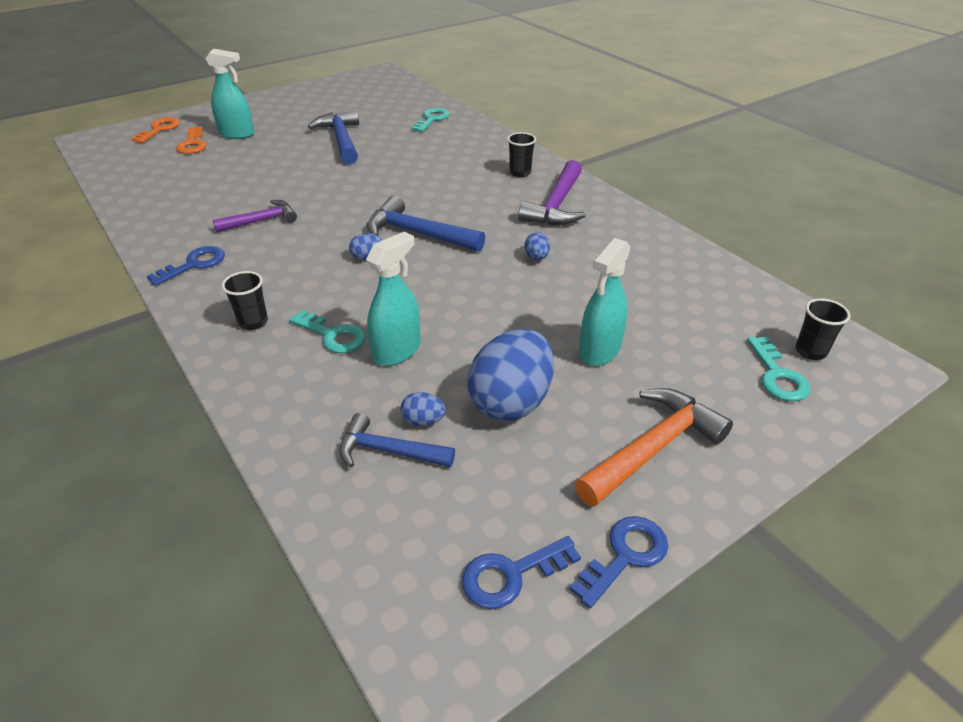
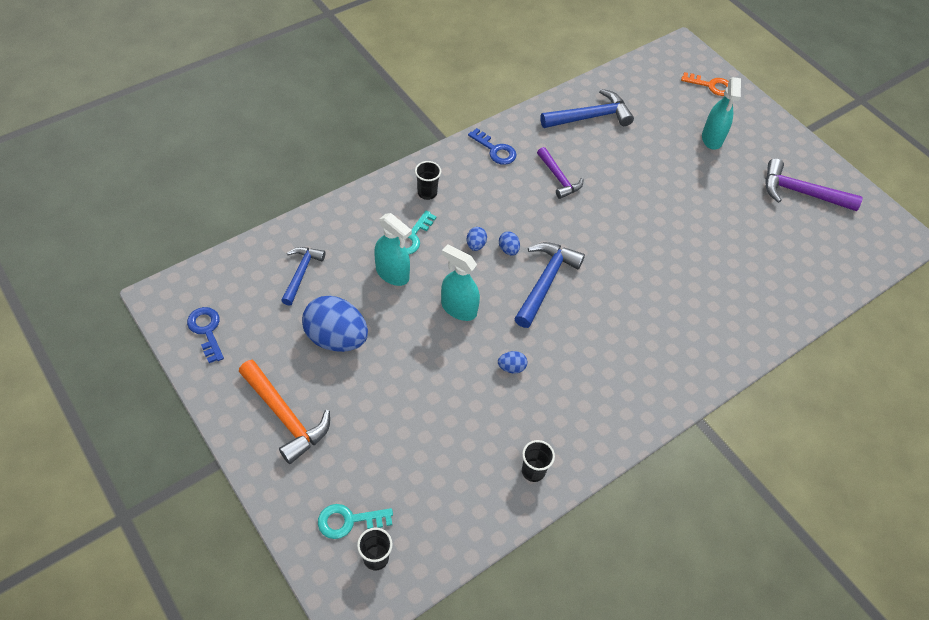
camera: 85 degrees right, 15 degrees up
(192, 144) = (686, 112): orange key -> none
(341, 139) = (716, 216): blue hammer -> blue hammer (590, 117)
(423, 421) = (324, 290): blue egg -> blue egg (475, 245)
(432, 119) = (783, 289): turquoise key -> none
(520, 173) = (668, 365): black cup -> black cup (533, 471)
(556, 205) = (604, 392): purple hammer -> purple hammer (800, 192)
(599, 351) = (385, 399): turquoise spray bottle -> turquoise spray bottle (458, 308)
(625, 555) = (208, 386): blue key -> none

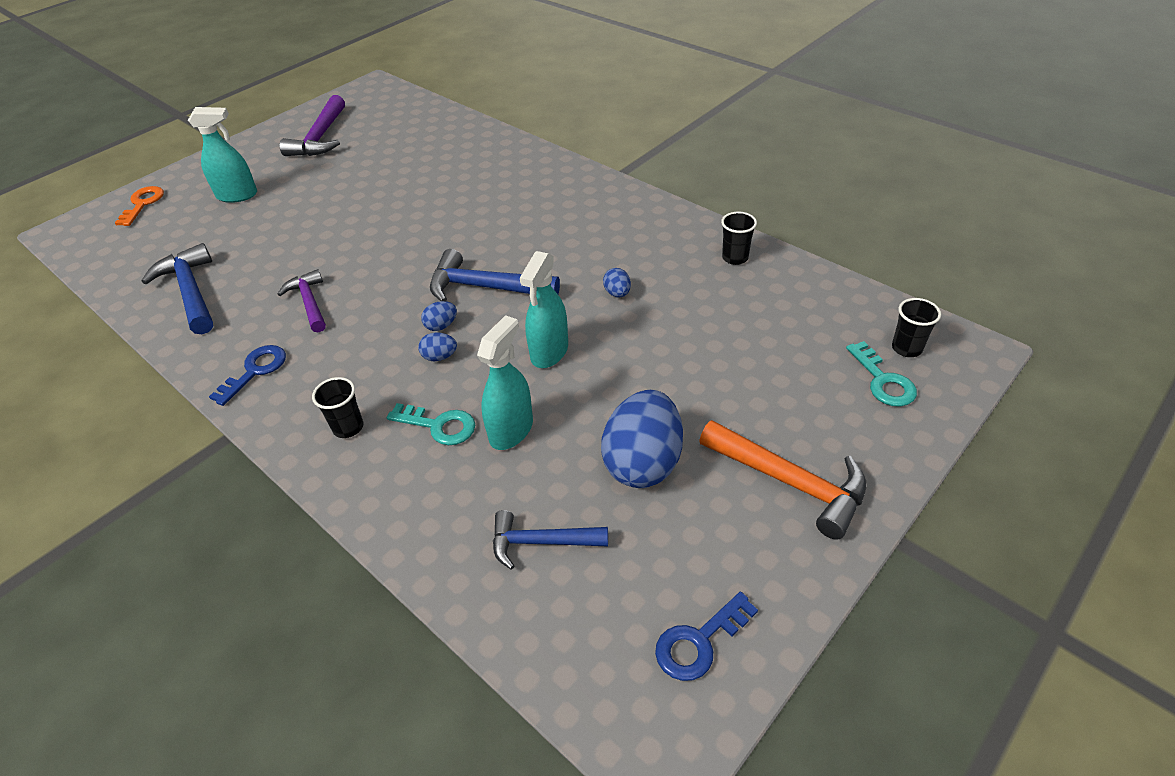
camera: 95 degrees left, 10 degrees down
(285, 417) = (790, 482): orange hammer -> orange hammer turned 90 degrees clockwise
(559, 178) = (309, 302): purple hammer -> purple hammer turned 75 degrees counterclockwise

